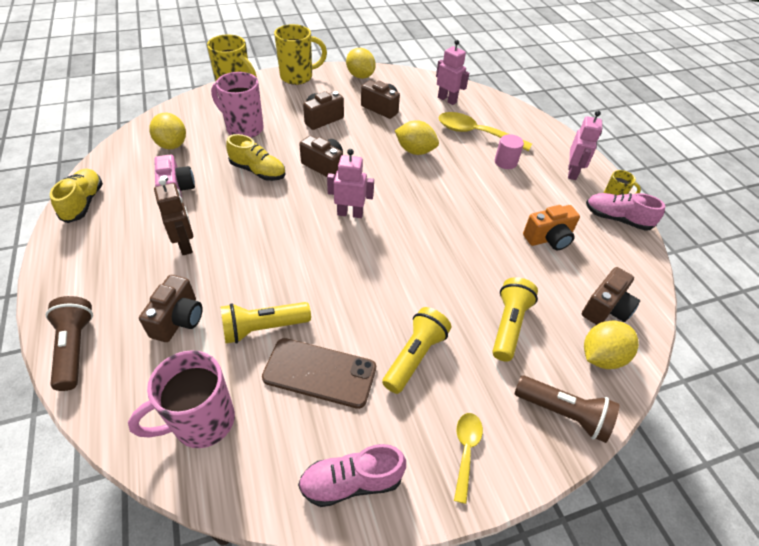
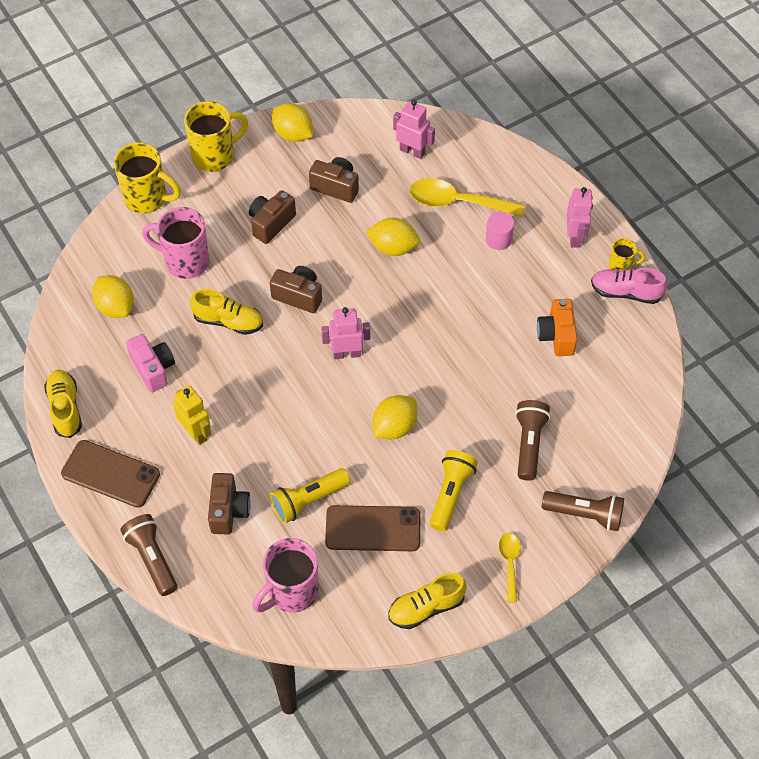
camera: 10 degrees left, 10 degrees up
(87, 261) = (110, 474): none -> brown phone
(185, 245) = (196, 432): brown robot -> yellow robot
(351, 482) = (426, 607): pink shoe -> yellow shoe
(508, 325) = (529, 444): yellow flashlight -> brown flashlight
(548, 239) = (556, 336): orange camera -> orange camera turned 120 degrees clockwise
(601, 356) = (615, 455): yellow lemon -> yellow lemon (394, 427)
(605, 309) = (617, 404): brown camera -> none

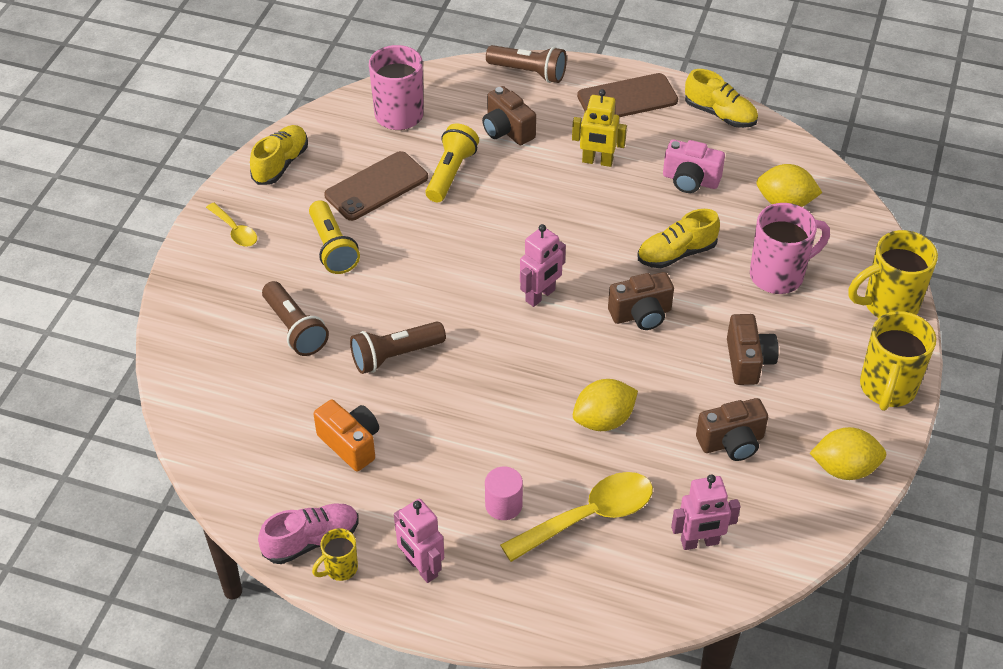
camera: 140 degrees right, 10 degrees down
(394, 427) = (434, 266): yellow lemon -> none
(585, 514) = (194, 305): brown flashlight -> brown flashlight (395, 356)

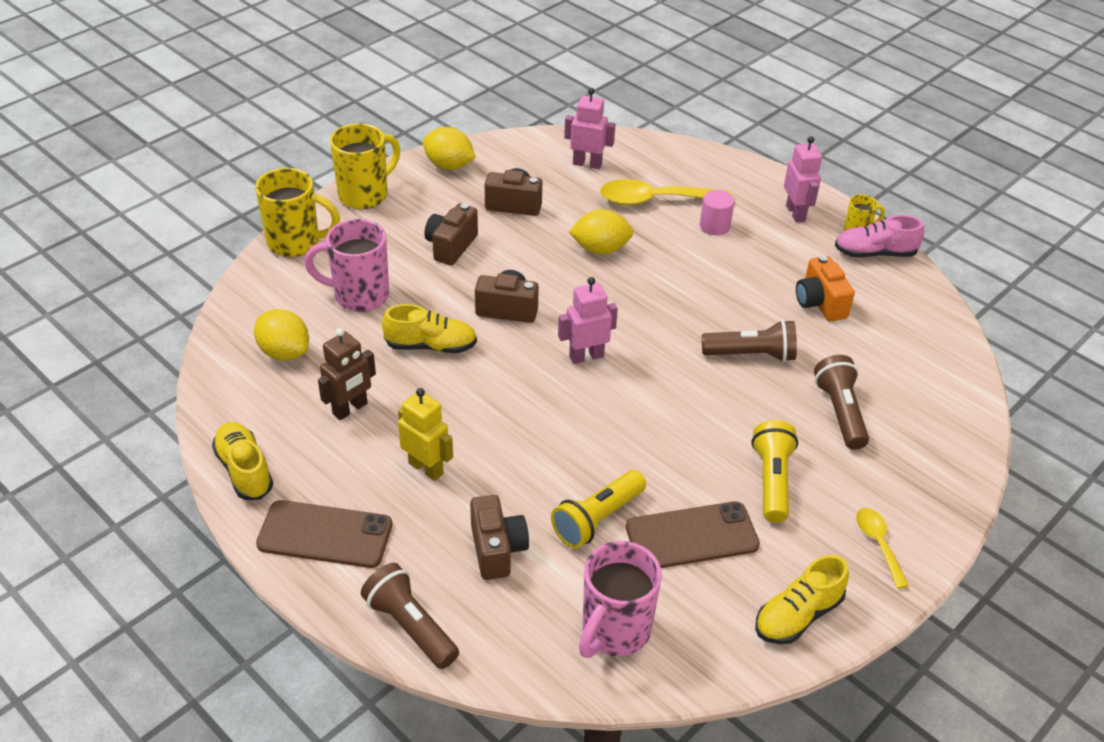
camera: 155 degrees left, 5 degrees down
(690, 180) = (350, 409): pink camera -> brown robot

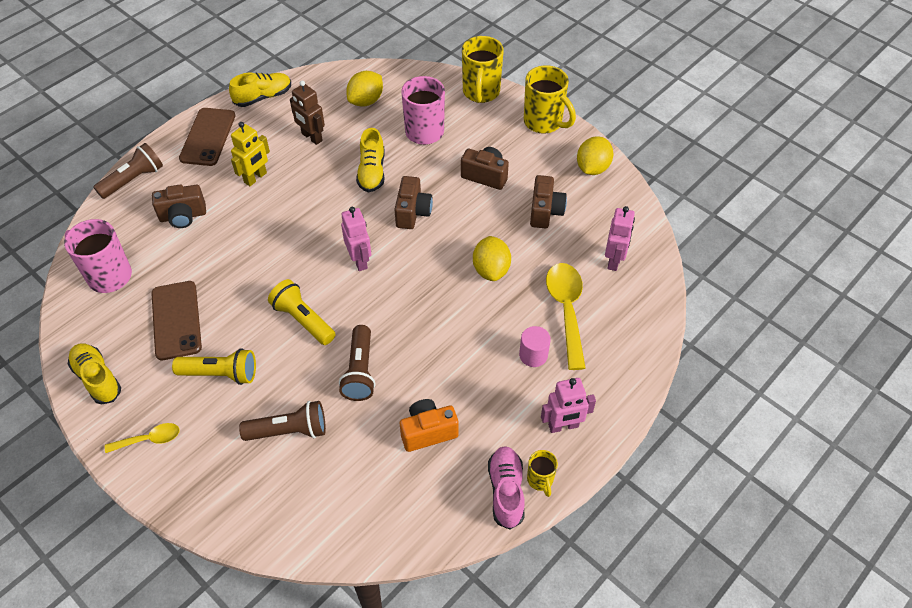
camera: 90 degrees right, 10 degrees up
(597, 519) = (200, 267): yellow flashlight -> yellow flashlight (303, 320)

